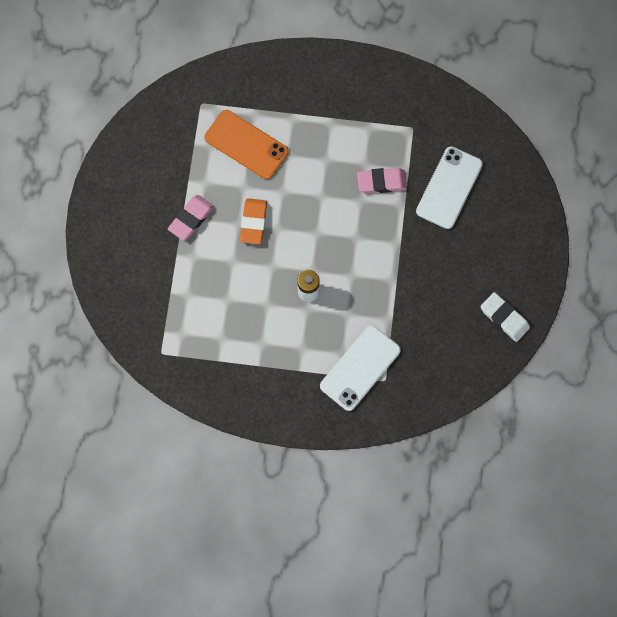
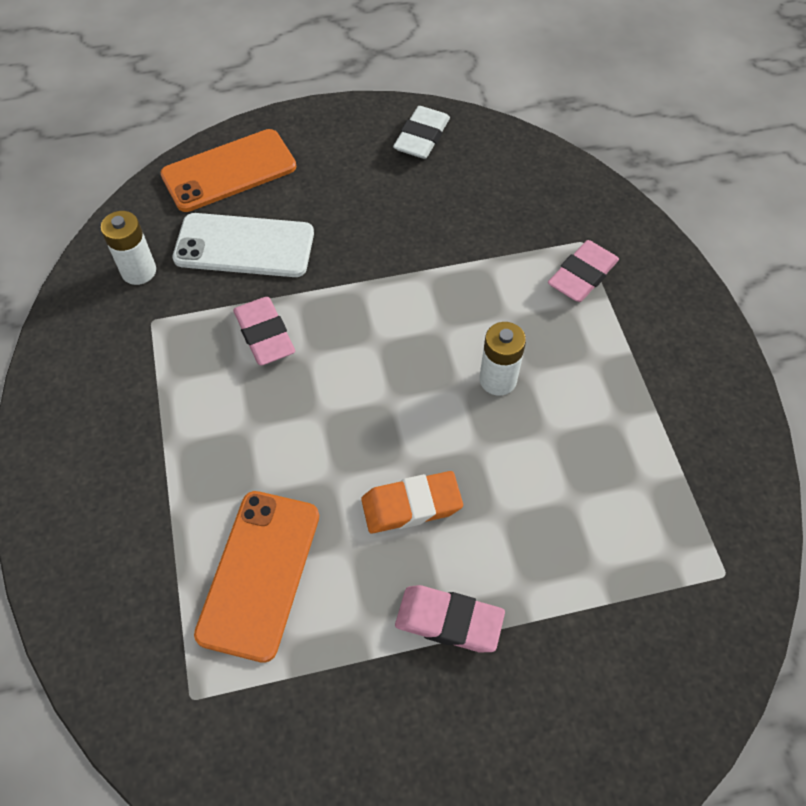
camera: 110 degrees left, 15 degrees down
(360, 368) = (582, 275): white phone -> pink eraser
(450, 128) = (139, 271): none -> white battery
(513, 194) = (229, 171): none -> orange phone

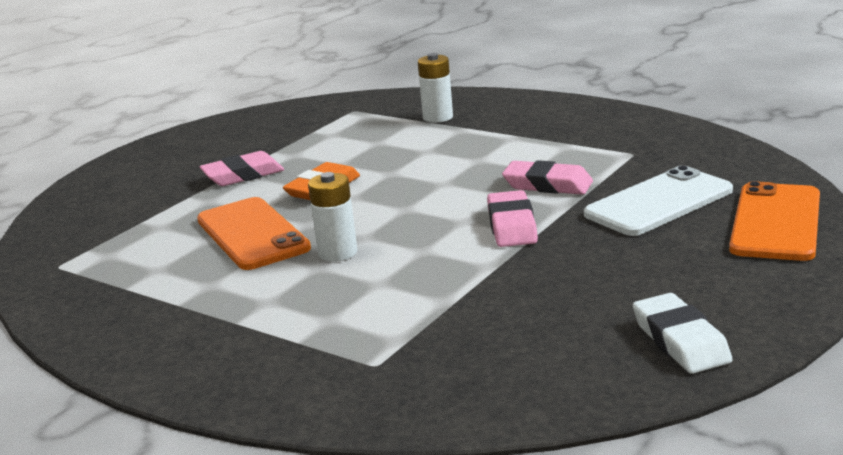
camera: 140 degrees right, 35 degrees down
(139, 271) = (695, 159): white battery -> white battery (438, 117)
(259, 573) = (378, 138): orange phone -> orange phone (252, 234)
(582, 275) = (343, 341): pink eraser -> pink eraser (512, 225)

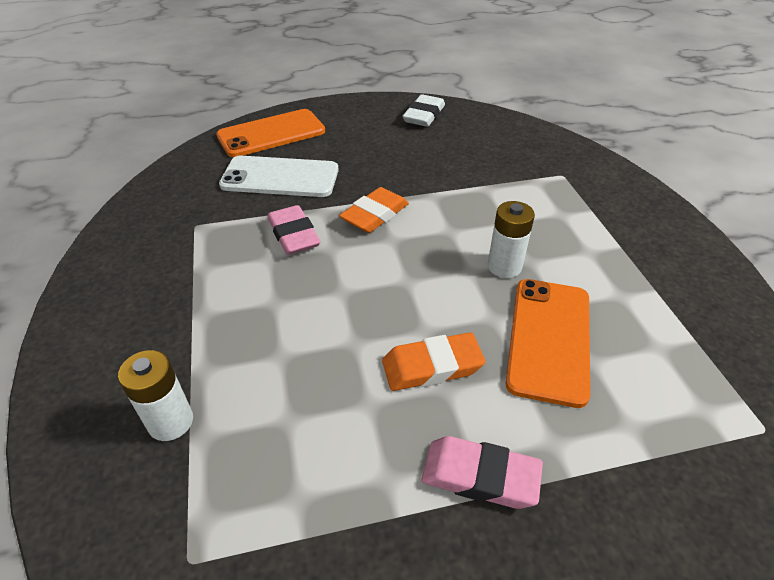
camera: 140 degrees left, 20 degrees up
(512, 225) = (375, 215): pink eraser -> orange eraser

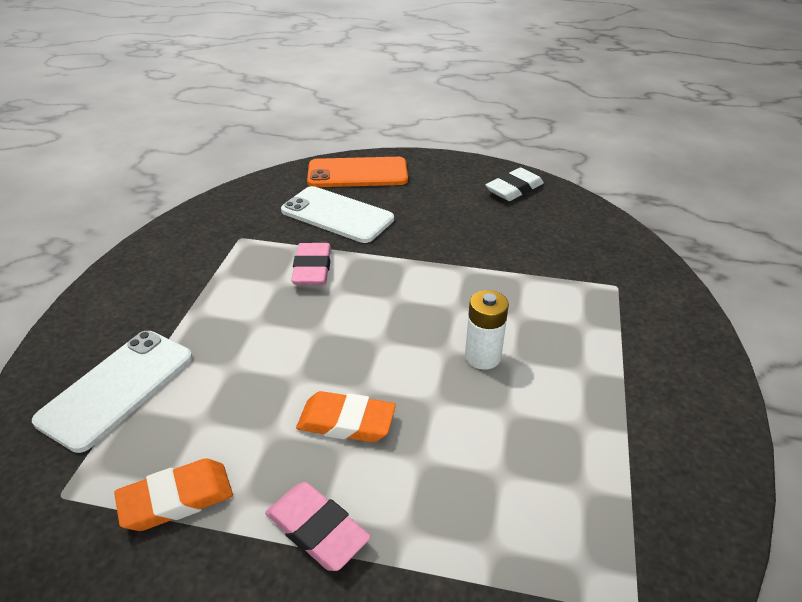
camera: 25 degrees right, 5 degrees down
(171, 422) = (117, 388): white battery -> white phone
(375, 215) = (395, 272): orange eraser -> orange eraser (176, 499)
(549, 339) = (474, 438): orange phone -> none

